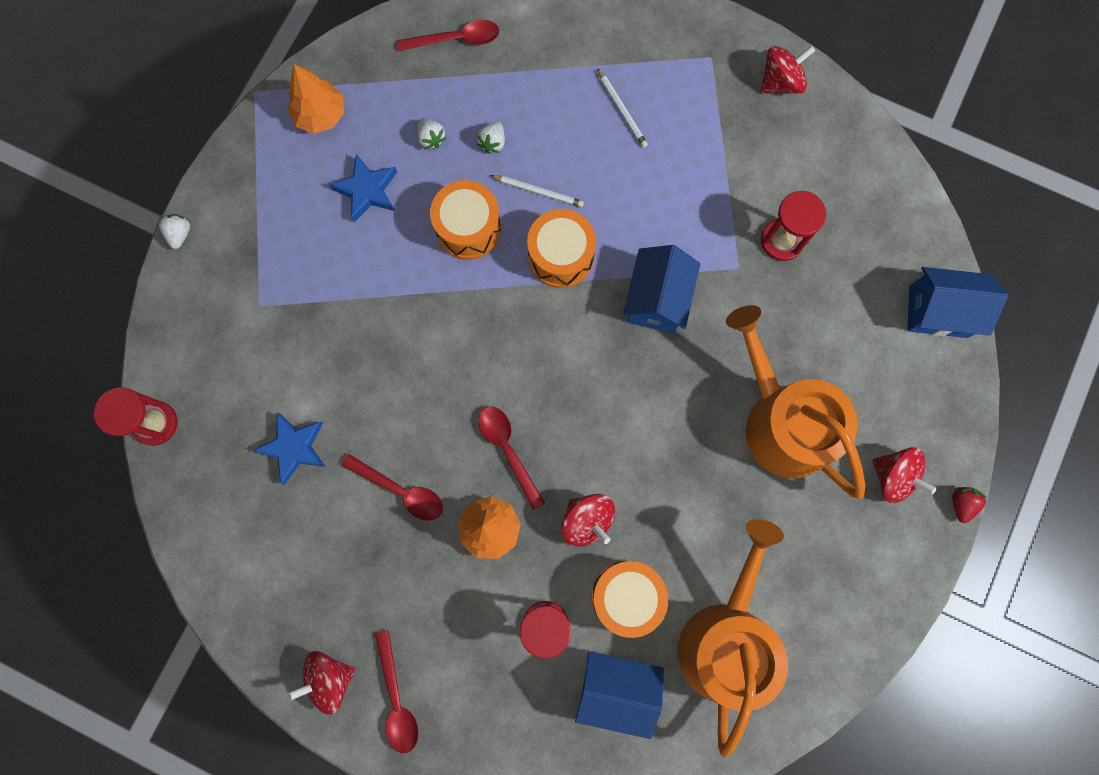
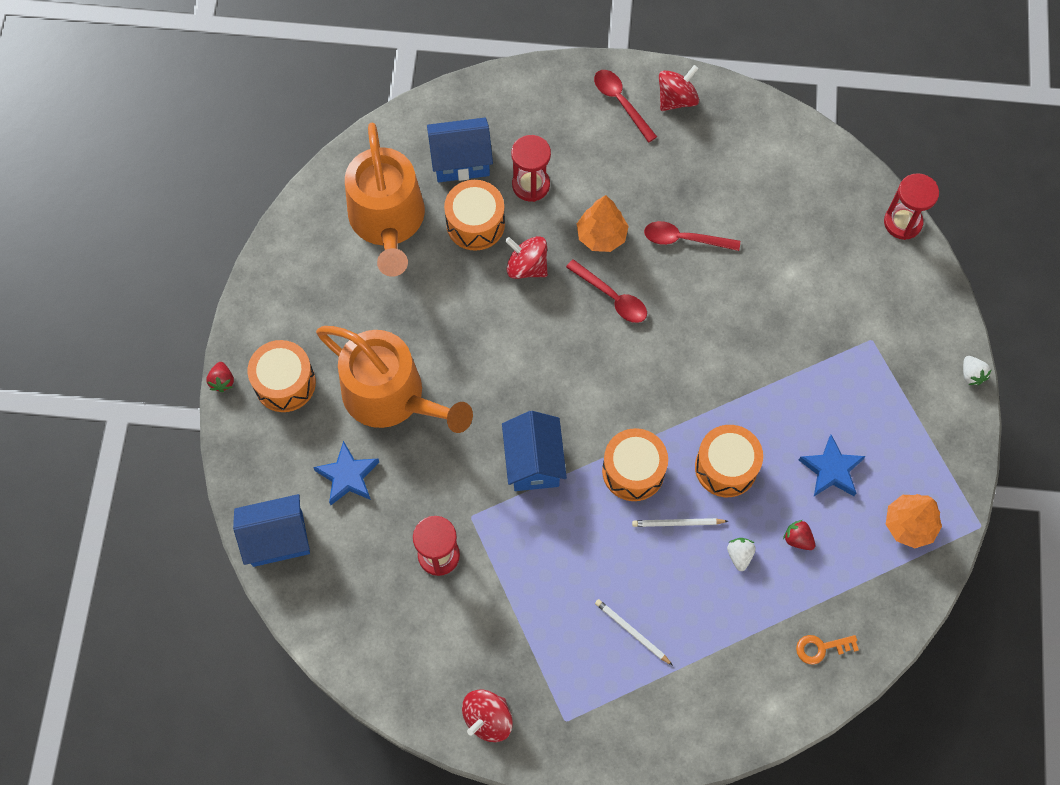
camera: 160 degrees right, 10 degrees down
(294, 448) = (784, 241): blue star -> blue star (348, 476)
(431, 138) = (797, 539): white strawberry -> red strawberry
(456, 40) = (821, 648): red spoon -> orange key
(893, 477) = (285, 383): red spinning top -> orange drum

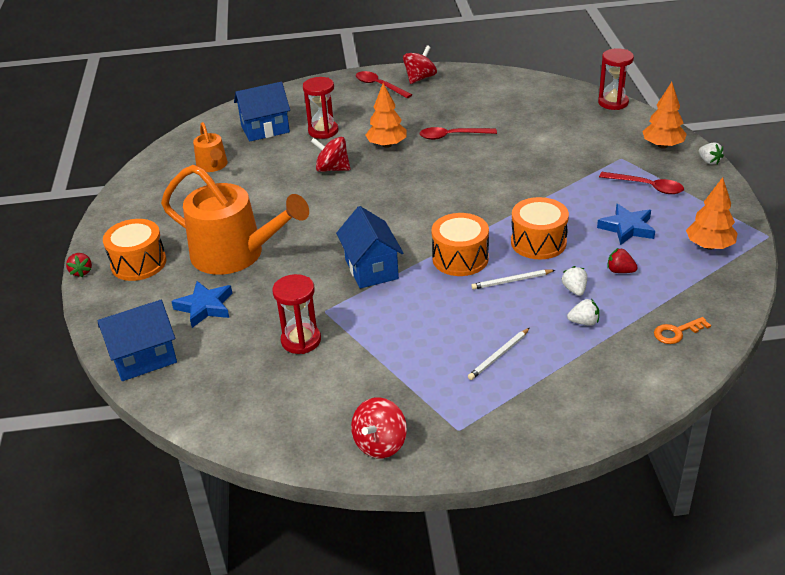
camera: 10 degrees left, 30 degrees down
(387, 221) = (213, 166): orange watering can -> orange watering can, size x0.50
(475, 224) = (284, 155): orange drum -> none
(612, 297) = (406, 172): red spoon -> red spoon (647, 187)
(632, 632) = (499, 355): white pencil -> white pencil turned 75 degrees counterclockwise
(732, 607) = (584, 322): none -> white strawberry
(929, 329) = (662, 146): none -> orange tree

